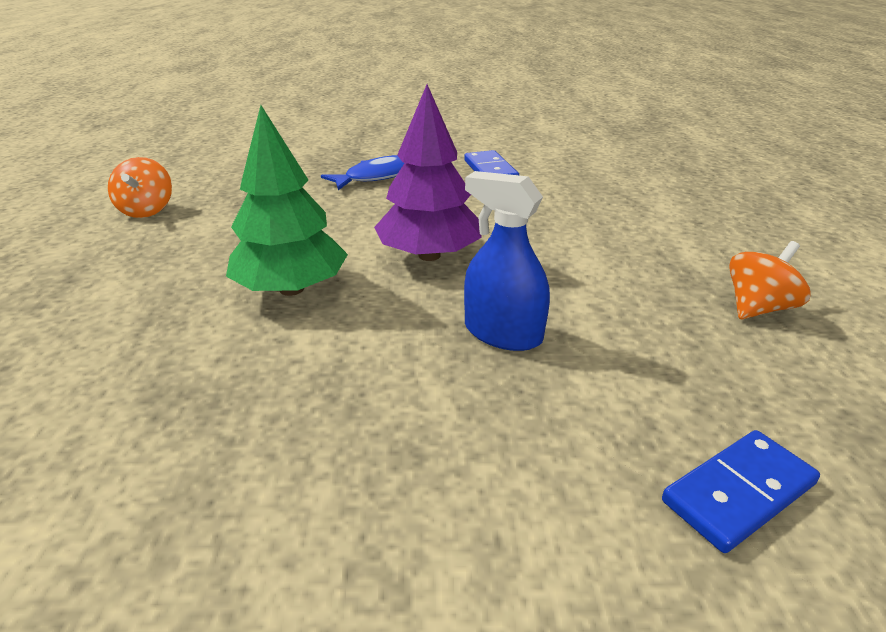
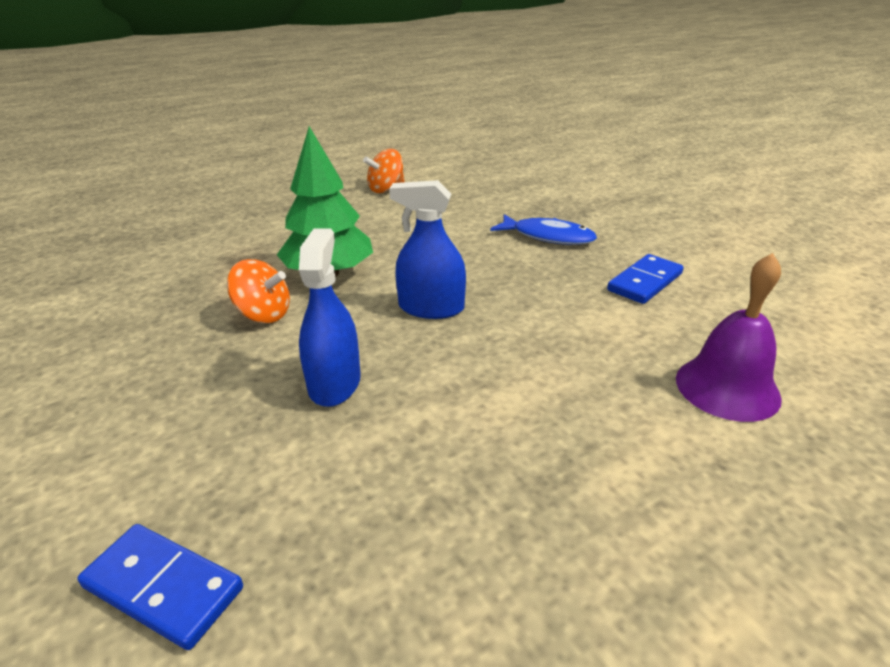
camera: 60 degrees right, 0 degrees up
(429, 255) = (431, 308): purple tree -> blue spray bottle
(631, 193) = (727, 387): none -> purple bell
(757, 308) = (525, 560): orange spinning top -> orange spinning top (264, 314)

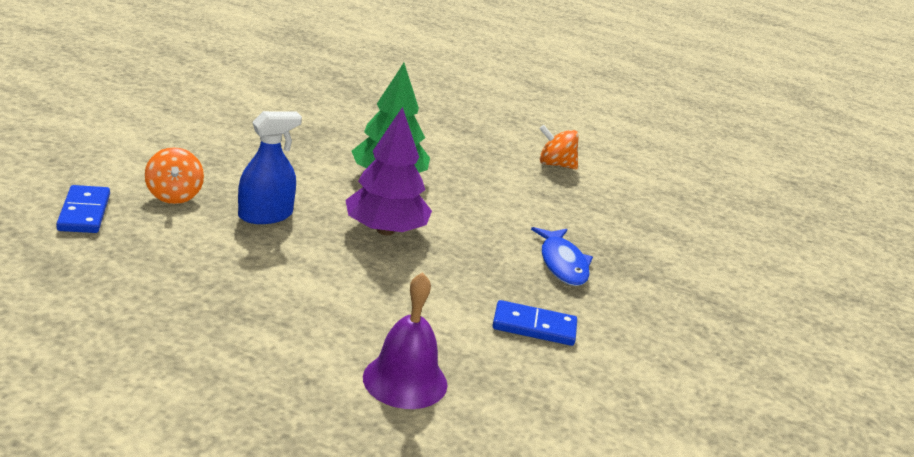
camera: 50 degrees right, 5 degrees down
(264, 314) = (313, 169): orange spinning top -> orange spinning top (174, 195)
(431, 308) = (385, 230): blue spray bottle -> purple tree

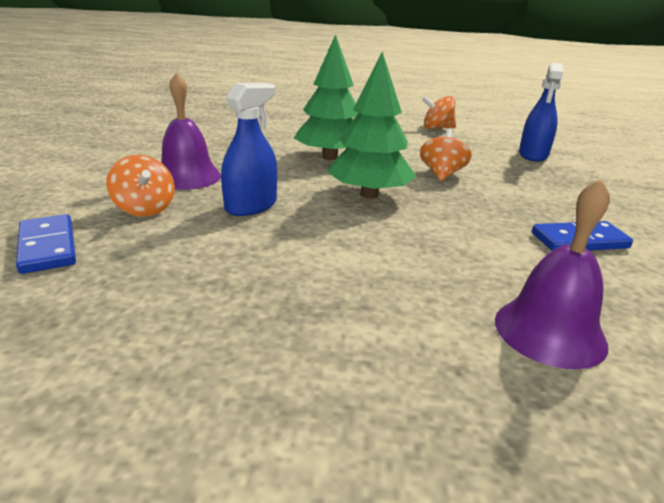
camera: 15 degrees left, 0 degrees up
(231, 169) = (187, 176): none -> purple bell
(385, 230) = (369, 194): purple tree -> green tree
(485, 226) = (442, 174): none -> orange spinning top
(562, 264) = (529, 187): blue fish -> none
(625, 227) = (533, 155): none -> blue spray bottle

